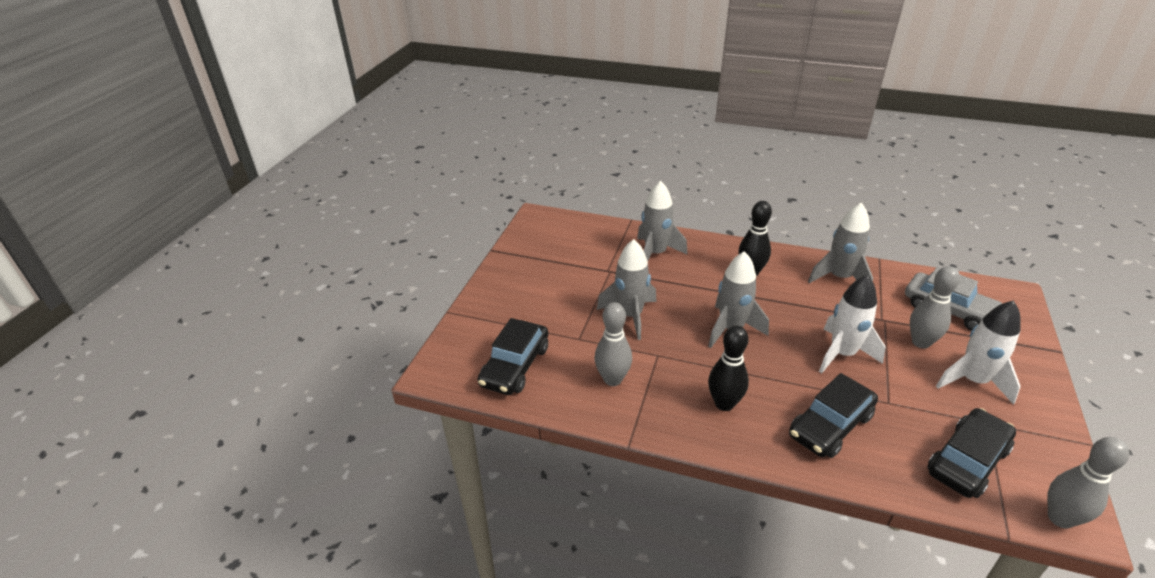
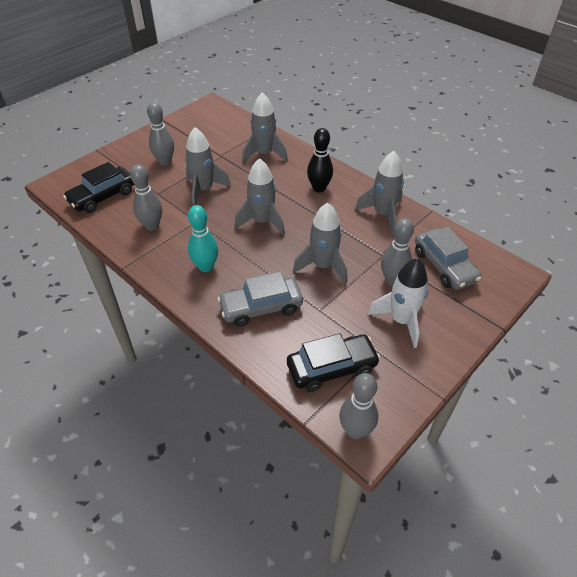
camera: 25 degrees right, 10 degrees up
(550, 298) = (165, 161): none -> grey bowling pin
(724, 404) = (206, 267): black bowling pin -> turquoise bowling pin
(830, 425) = (261, 307): black car -> grey car
(842, 354) = (323, 266): white rocket -> grey rocket

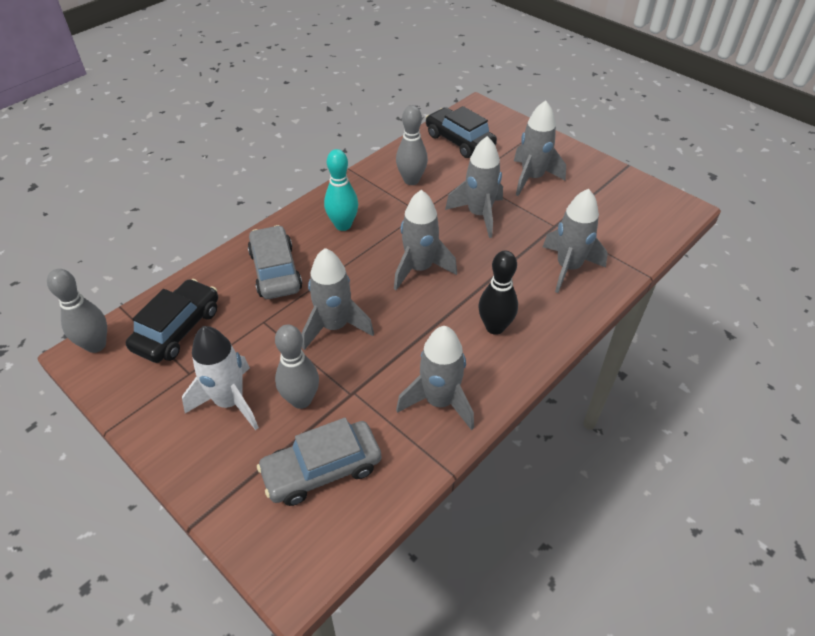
camera: 90 degrees right, 0 degrees up
(165, 161) = (532, 178): grey bowling pin -> grey rocket
(332, 368) = (178, 329): black car -> black car turned 135 degrees counterclockwise

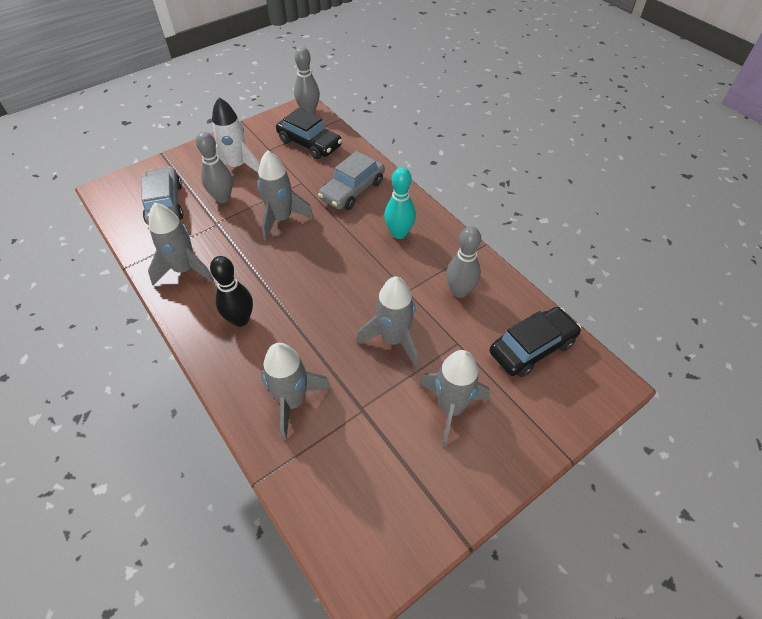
camera: 100 degrees right, 5 degrees up
(275, 271) = (352, 190): grey car -> grey car turned 135 degrees clockwise
(419, 269) = (328, 278): grey rocket -> none

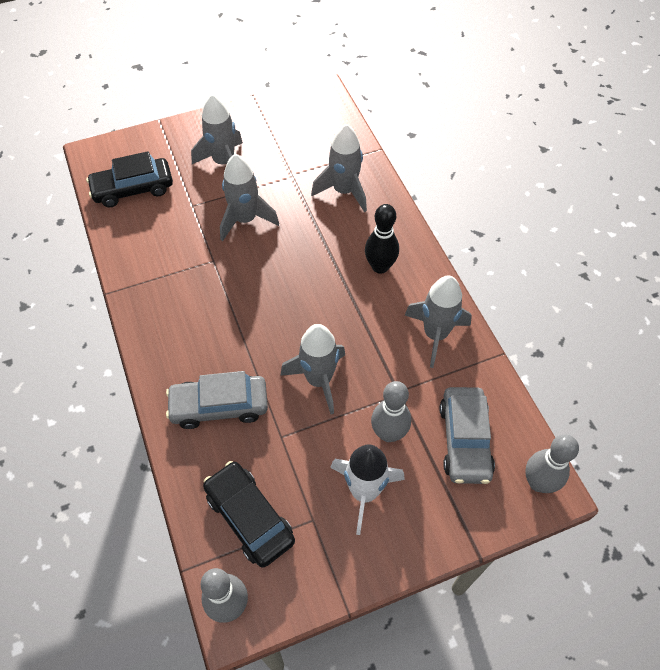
camera: 165 degrees left, 5 degrees up
(352, 190) = (219, 406): grey car -> grey car turned 150 degrees counterclockwise
(399, 233) = (190, 327): turquoise bowling pin -> none
(460, 291) = (163, 249): grey bowling pin -> grey bowling pin (538, 482)

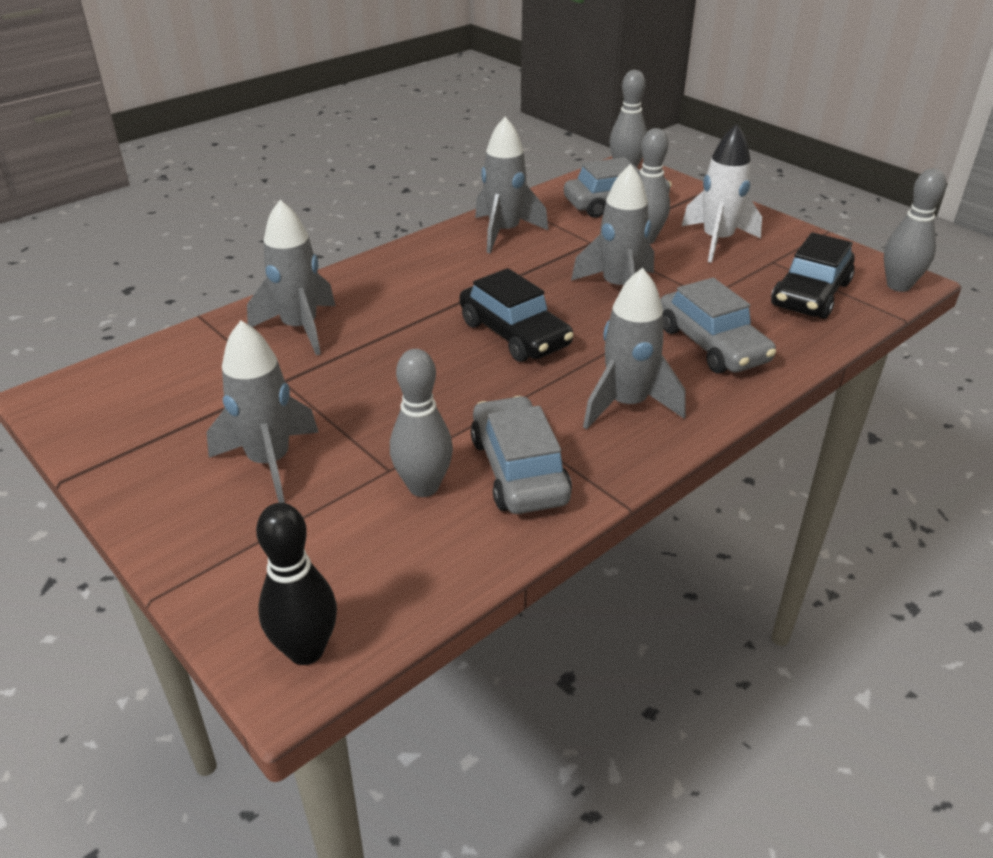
camera: 110 degrees left, 20 degrees down
(133, 189) = (378, 561): black car -> black car (514, 334)
(160, 257) = (519, 470): none -> grey car
(171, 215) = (423, 487): none -> grey bowling pin
(245, 220) = (396, 403): grey rocket -> grey rocket (627, 404)
(380, 267) = (426, 279): black bowling pin -> black bowling pin (306, 650)

